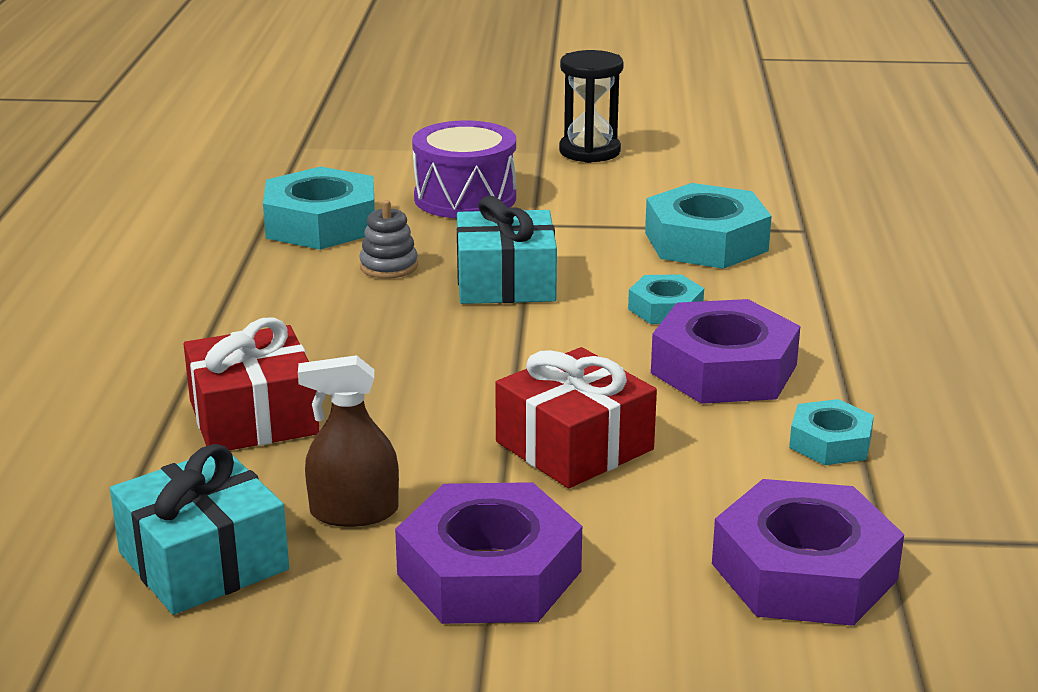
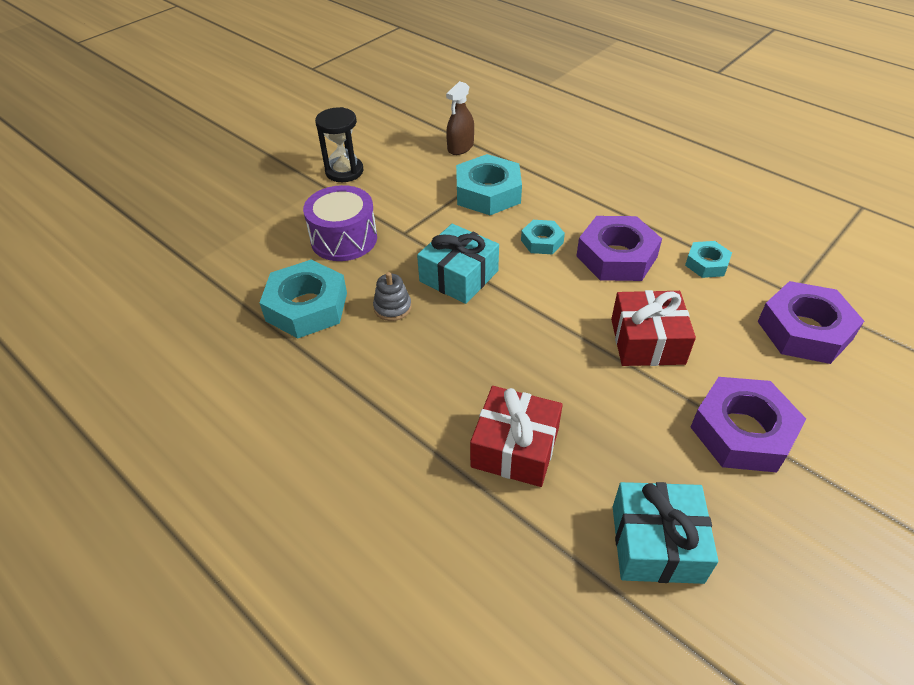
camera: 50 degrees left, 20 degrees up
(354, 512) = (650, 454): brown spray bottle -> brown spray bottle (460, 147)

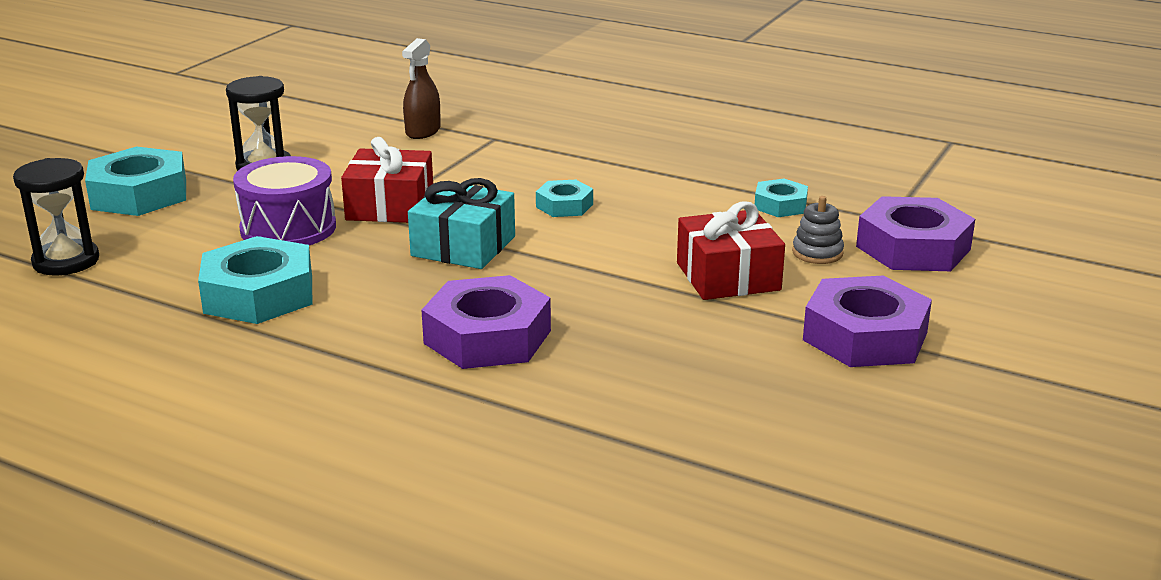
camera: 15 degrees left, 20 degrees down
(193, 252) = (66, 261): none -> black hourglass
(392, 307) = (382, 283): grey stacking toy -> grey stacking toy (817, 253)
(488, 193) = (476, 169): turquoise nut -> turquoise nut (139, 194)
(515, 448) = (591, 383): red gift -> red gift (390, 206)
(616, 256) = (666, 210): purple nut -> purple nut (487, 337)
(656, 543) = (792, 436): turquoise gift -> none

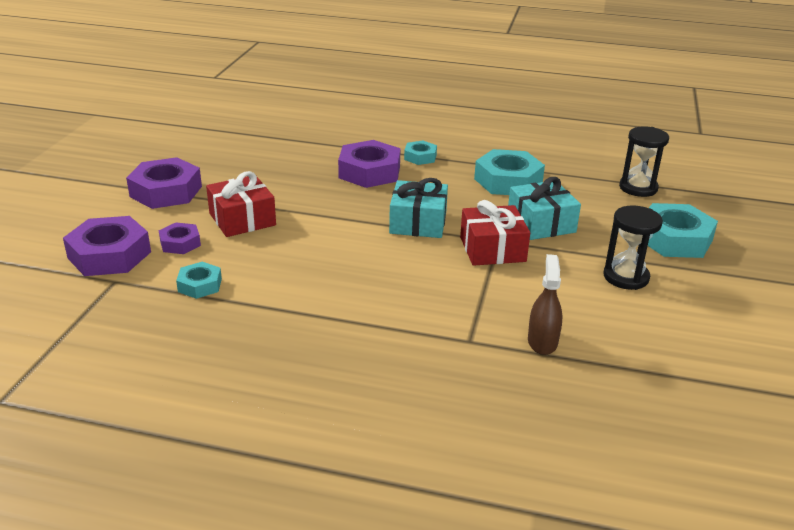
camera: 165 degrees right, 5 degrees up
(288, 228) = (541, 223): purple drum -> turquoise gift
(564, 205) = (368, 264): turquoise nut -> turquoise nut (420, 157)
(817, 253) = (180, 243): grey stacking toy -> purple nut

